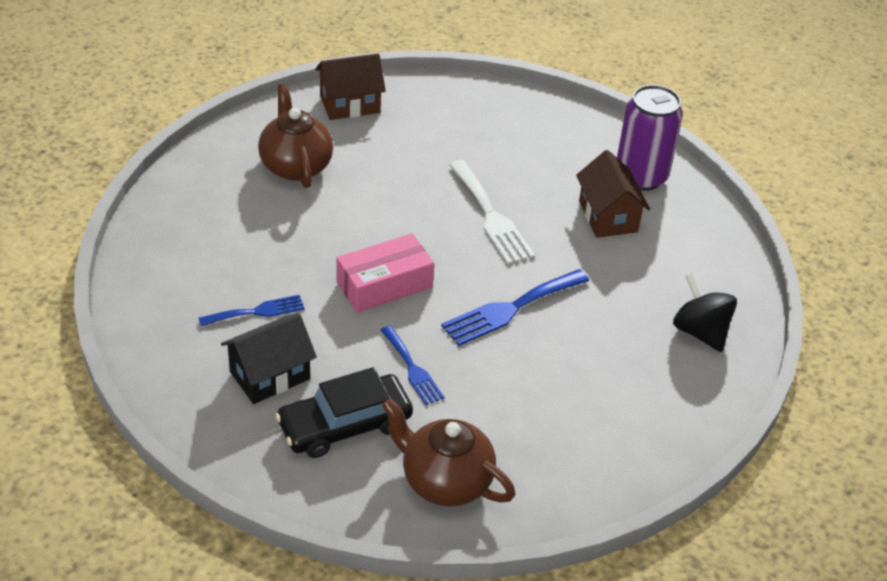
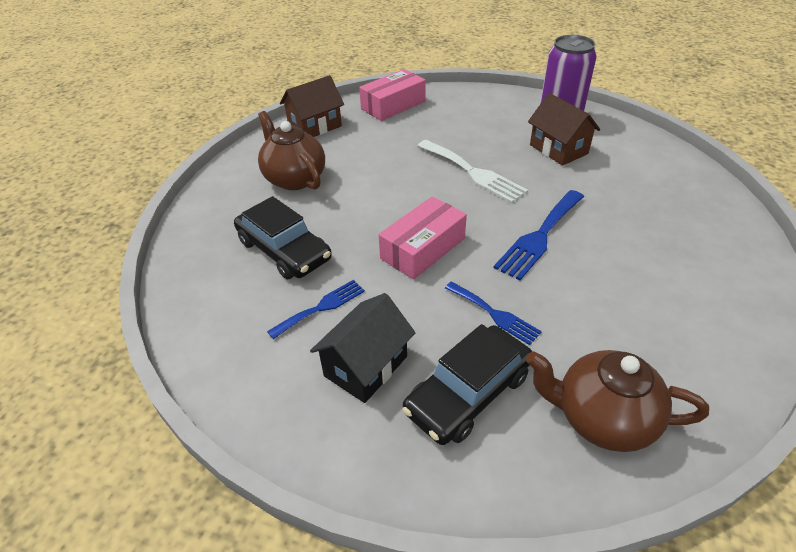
camera: 15 degrees left, 0 degrees up
(248, 244) = (284, 250): none -> black car
(455, 100) = (393, 105): none -> pink box
(700, 332) = (694, 209): black spinning top -> none

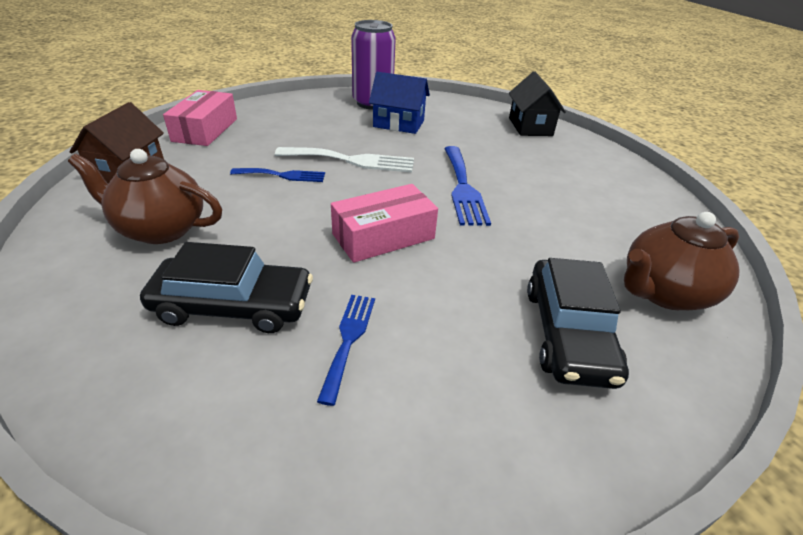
camera: 45 degrees left, 5 degrees down
(365, 366) = (462, 368): black house -> black house (530, 127)
(423, 248) = (383, 236): pink box -> pink box turned 60 degrees clockwise
(494, 314) = (506, 260): blue fork -> blue fork (283, 175)
(558, 149) = (398, 124): brown house -> blue house

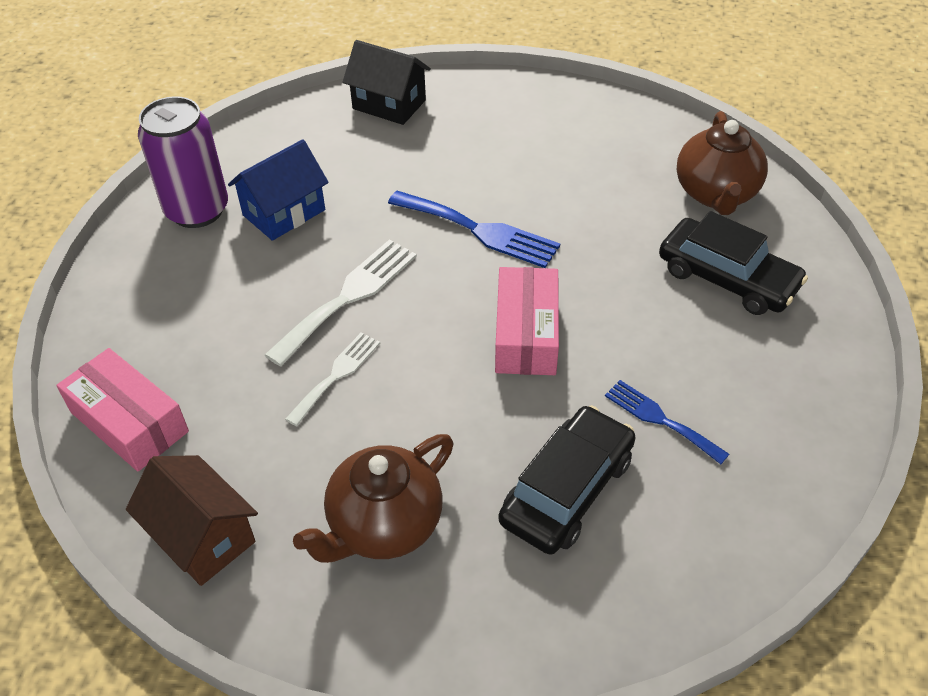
camera: 55 degrees left, 10 degrees up
(283, 175) = (337, 375): blue fork -> white fork

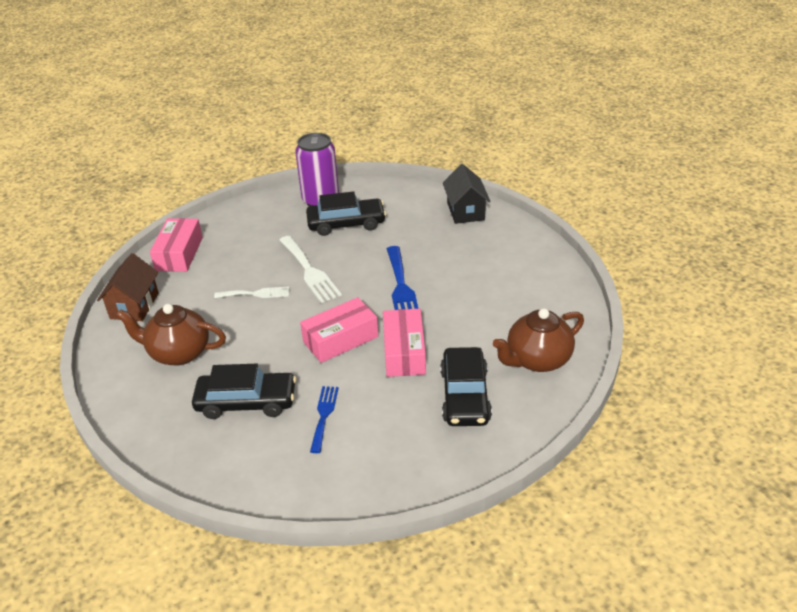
camera: 55 degrees right, 10 degrees down
(284, 212) = (346, 224): blue house -> black car
(348, 297) = (309, 271): white fork -> white fork turned 60 degrees clockwise
(605, 289) = (404, 352): none -> pink box

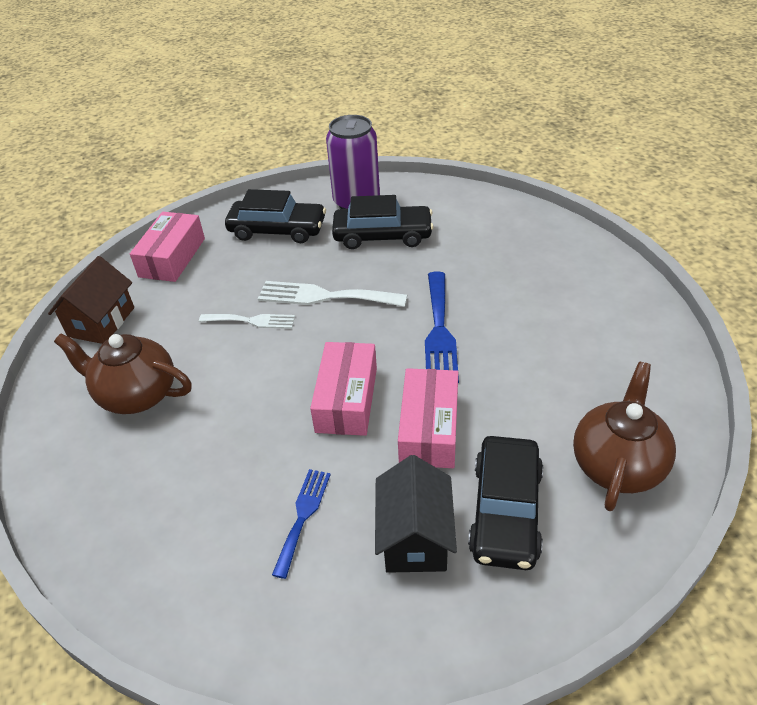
camera: 10 degrees right, 5 degrees up
(246, 402) = (204, 480): black car -> black car (277, 230)
(309, 271) = (325, 296): white fork -> white fork turned 120 degrees clockwise
(341, 339) = (347, 399): pink box -> pink box turned 60 degrees counterclockwise
(465, 211) = (538, 231): black house -> black house (415, 537)
(537, 360) = (617, 465): brown teapot -> brown teapot turned 135 degrees clockwise

